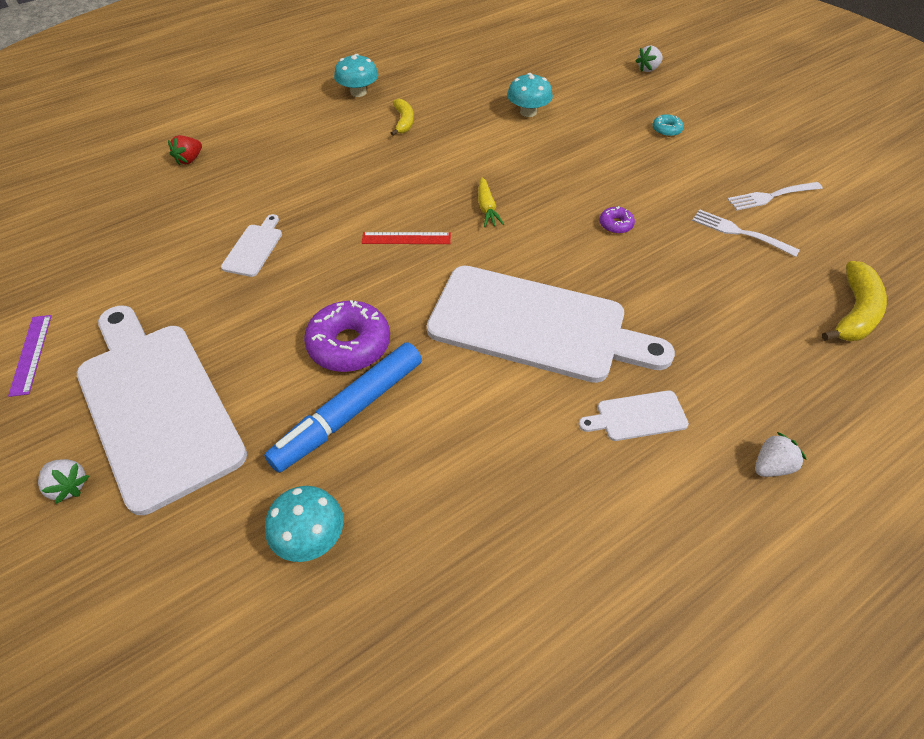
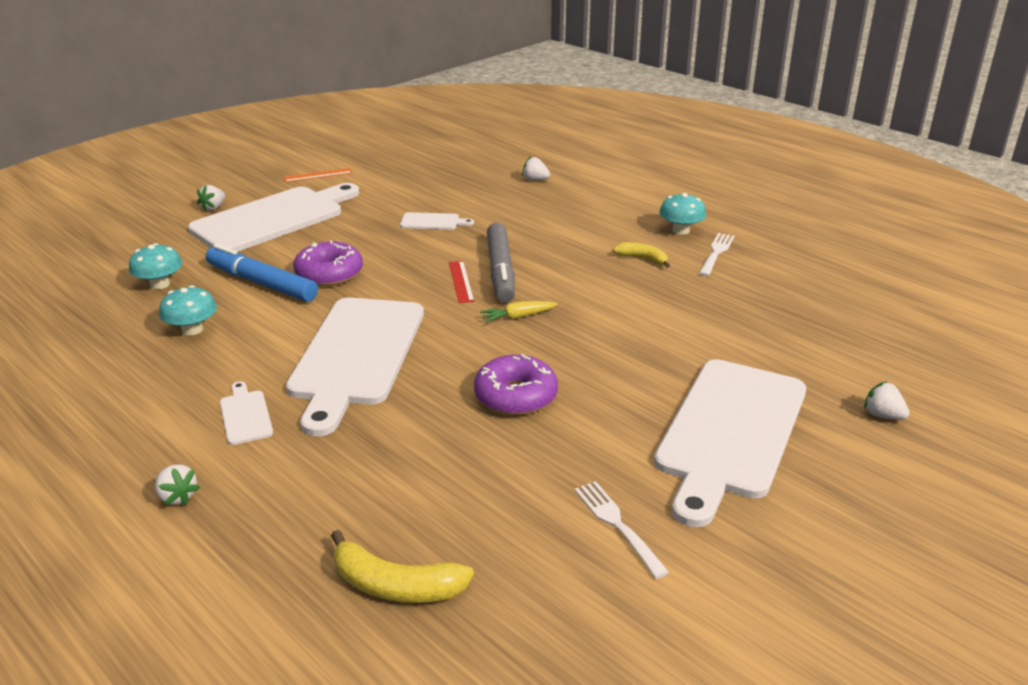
camera: 80 degrees right, 20 degrees down
(31, 354) = (318, 175): purple ruler -> orange ruler
(189, 159) = (535, 180): red strawberry -> white strawberry
(394, 209) = (500, 271): none -> grey marker
(403, 122) = (642, 259): yellow banana -> yellow banana turned 135 degrees counterclockwise
(528, 112) = (706, 327): turquoise mushroom -> turquoise mushroom (192, 329)
(615, 225) = (516, 396): purple donut -> purple donut, size x2.08
(666, 130) = (730, 432): turquoise donut -> white cutting board
(740, 233) = (529, 492): white fork -> white fork (716, 253)

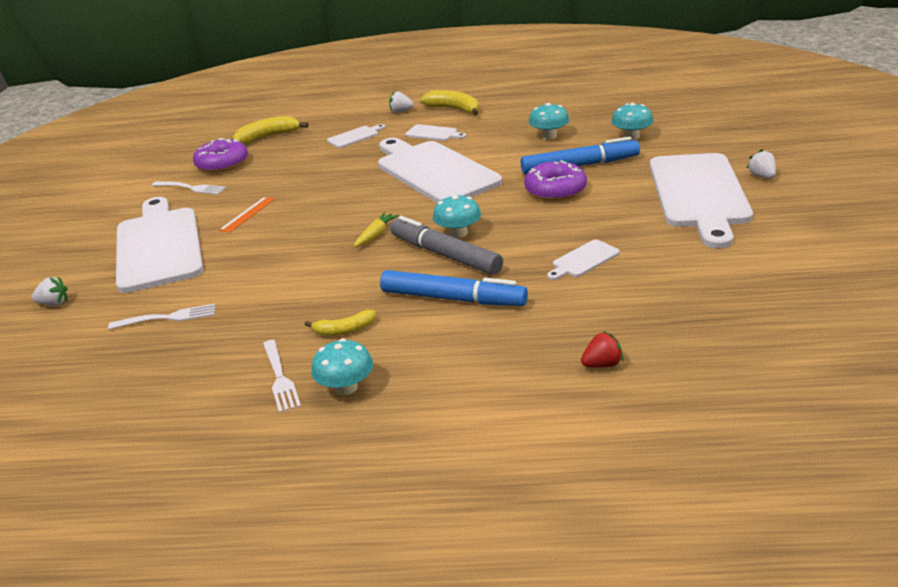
camera: 140 degrees right, 0 degrees up
(138, 445) = (454, 109): none -> yellow banana
(312, 481) = (355, 136): none -> white cutting board
(318, 175) = (792, 240): orange ruler -> orange ruler (247, 214)
(461, 281) = (458, 233): red ruler -> turquoise mushroom
(516, 396) = (309, 201): purple donut -> purple donut (222, 164)
(535, 180) = (602, 364): white strawberry -> red strawberry
(548, 242) = (453, 299): none -> blue marker
(770, 337) = (166, 318): none -> white fork

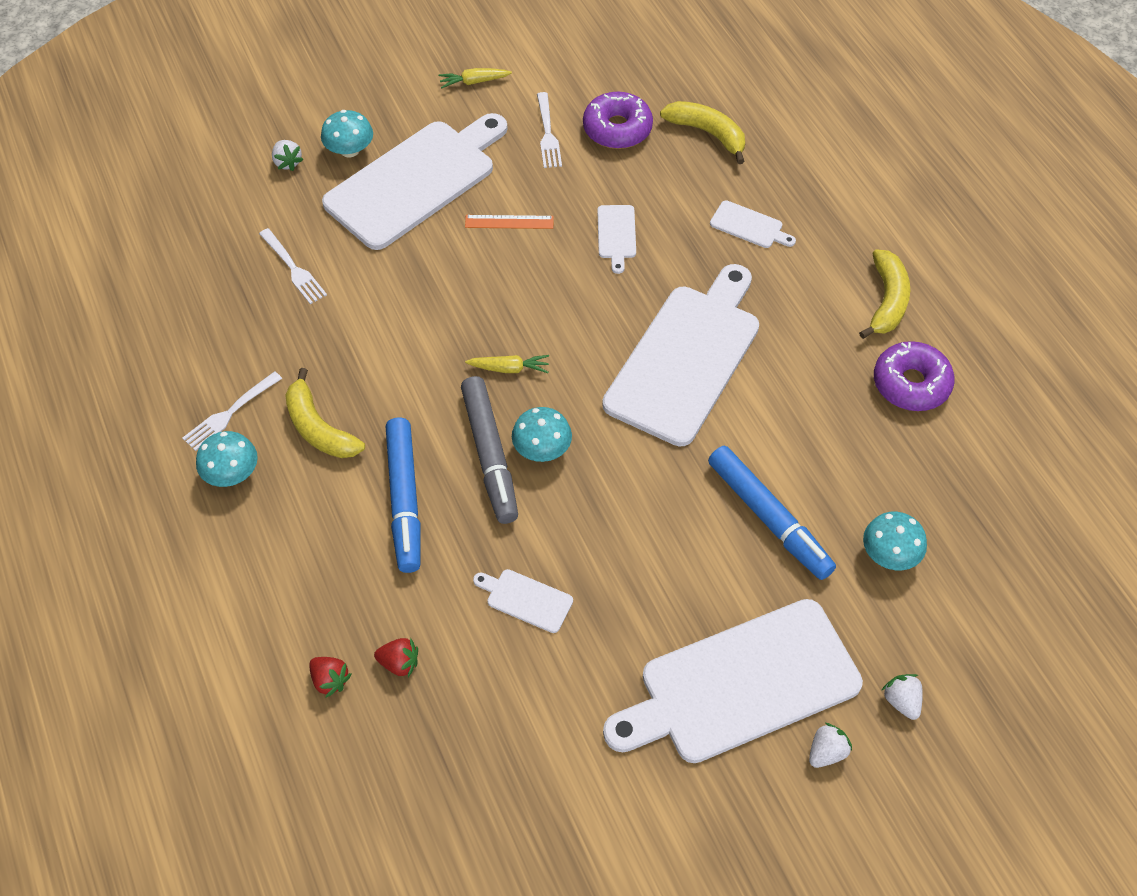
camera: 60 degrees right, 25 degrees up
(103, 208) = (474, 82): none -> yellow carrot
(345, 330) = (319, 428): yellow banana -> yellow banana, size x1.58
(401, 111) = (851, 240): white strawberry -> white strawberry (901, 701)
(433, 133) = (797, 309): white cutting board -> white cutting board (616, 235)
(445, 255) = (490, 455): grey marker -> grey marker turned 150 degrees clockwise
(549, 136) = (847, 450): turquoise mushroom -> turquoise mushroom (349, 150)
(555, 190) = (687, 513): purple donut -> purple donut (911, 384)
(606, 326) = (399, 663): none -> red strawberry

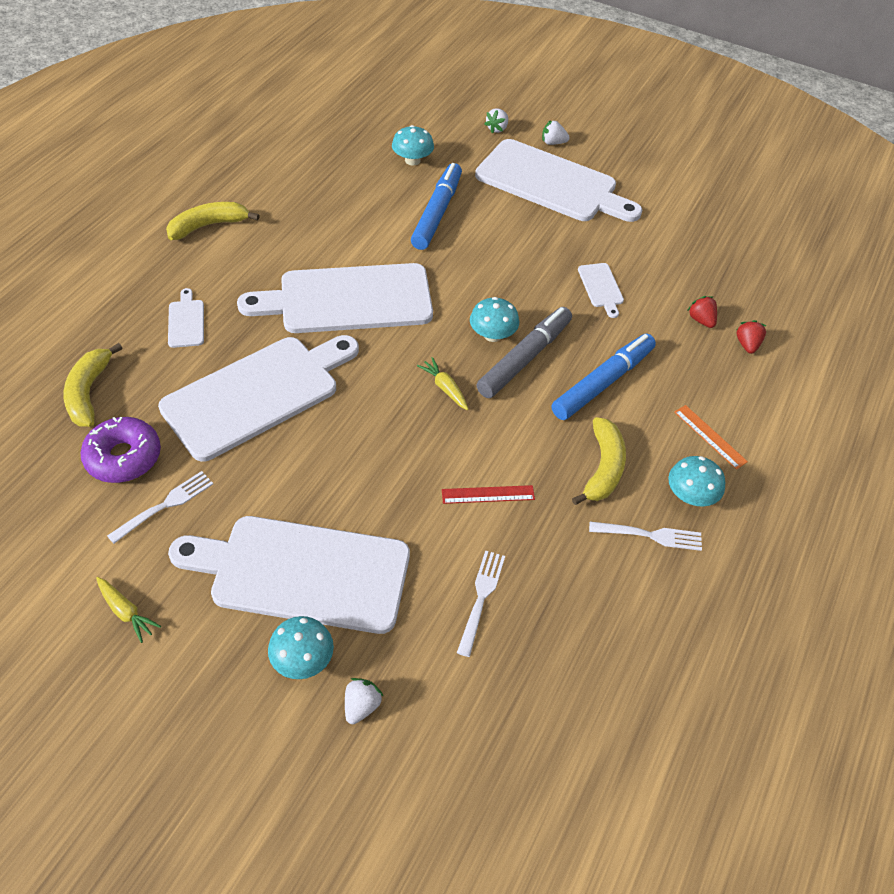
camera: 130 degrees left, 5 degrees down
(373, 329) = (488, 494): none -> red ruler
(509, 222) = (298, 471): orange ruler -> orange ruler (710, 436)
(616, 235) = (257, 394): white cutting board -> white cutting board, size x2.47
(911, 384) = (275, 192): purple donut -> none

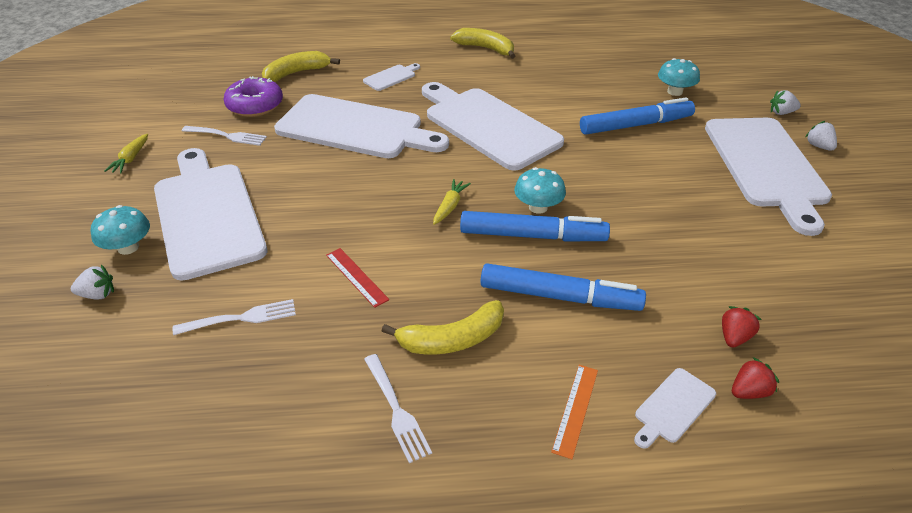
camera: 60 degrees right, 10 degrees down
(525, 358) = (532, 236): grey marker -> blue marker
(601, 287) = (680, 247): white cutting board -> white cutting board (673, 407)
(690, 495) = (477, 424): turquoise mushroom -> none

